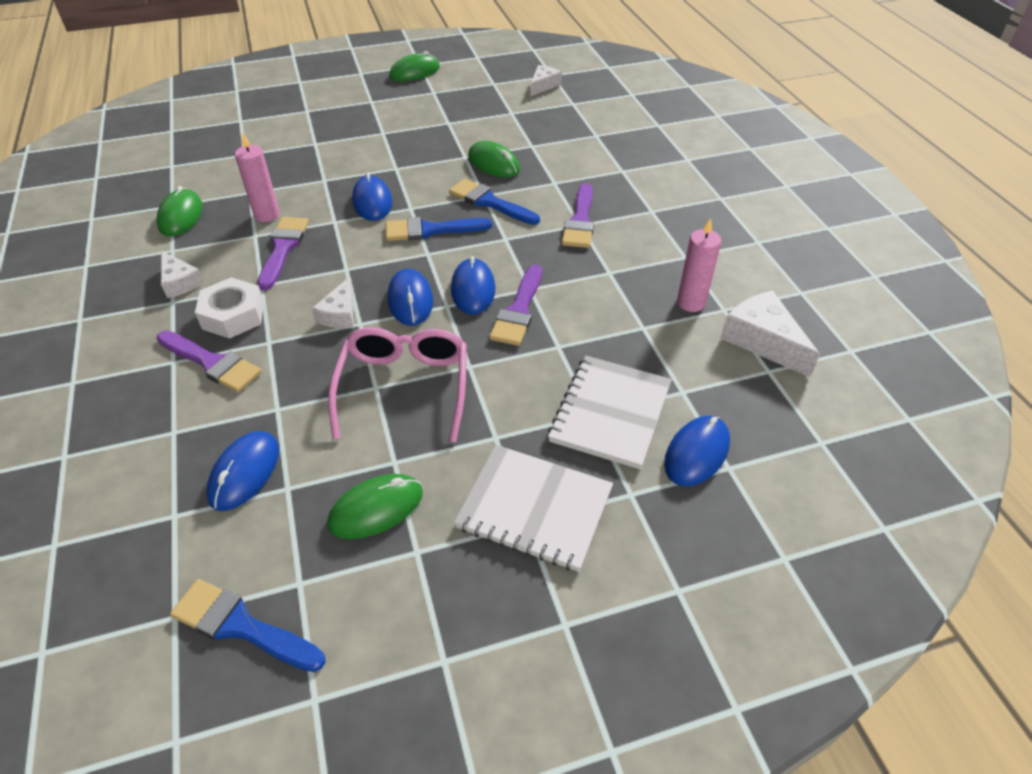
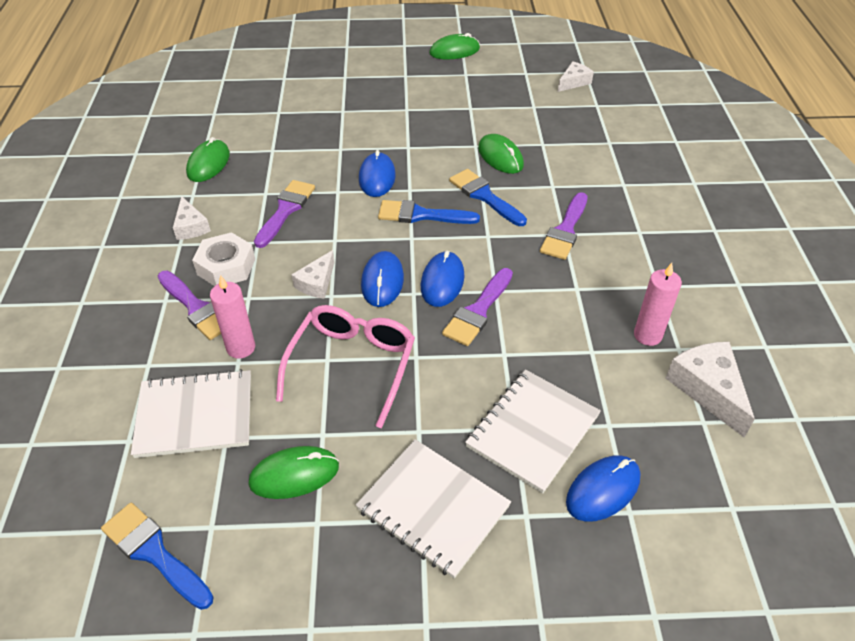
camera: 15 degrees right, 0 degrees up
(245, 472) = (195, 415): blue mouse -> white notebook
(267, 215) = (281, 175): pink candle -> pink candle (241, 348)

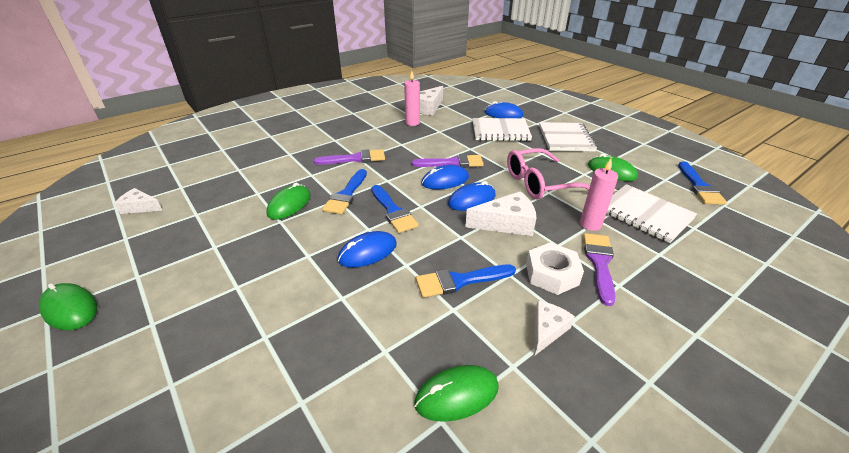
camera: 125 degrees left, 10 degrees down
(285, 210) = (460, 281): purple brush -> blue brush
(317, 283) = (506, 223): white cheese -> white cheese, size x1.60

